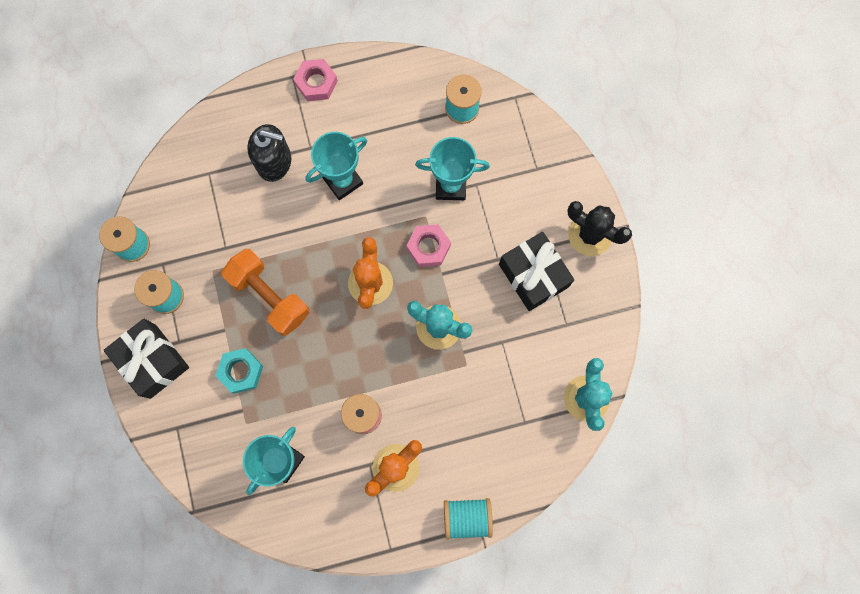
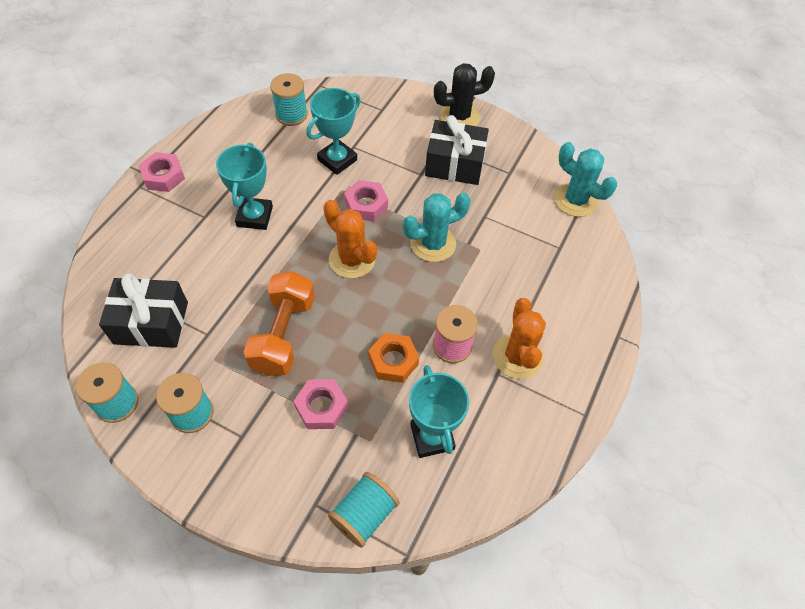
camera: 50 degrees left, 20 degrees down
(153, 361) = (234, 473): black gift -> black gift (151, 322)
(241, 371) = (321, 407): turquoise nut -> pink nut
(269, 296) = (284, 334): orange dumbbell -> orange dumbbell turned 75 degrees counterclockwise
(274, 162) = (185, 247): black soap dispenser -> none
(315, 386) = (393, 361): none -> orange nut
(467, 517) = (603, 339): turquoise spool -> turquoise spool (364, 514)

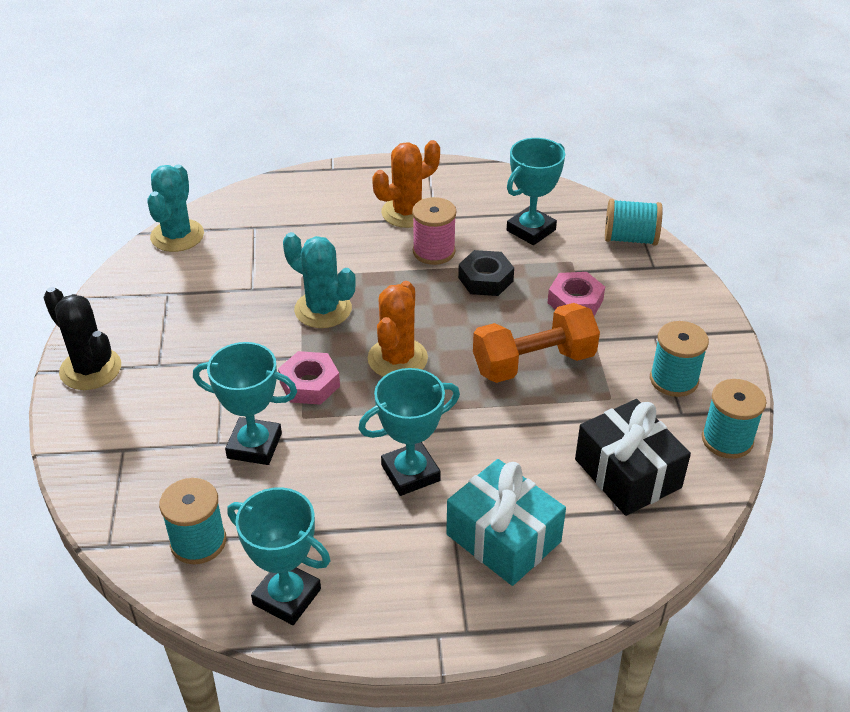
camera: 120 degrees left, 15 degrees down
(163, 176) = (426, 615): pink nut -> none
(172, 232) = (503, 538): none -> turquoise gift
(227, 132) = (287, 597): none -> turquoise trophy
(393, 361) = (485, 279): orange nut -> black nut
(454, 164) = (185, 340): black gift -> none

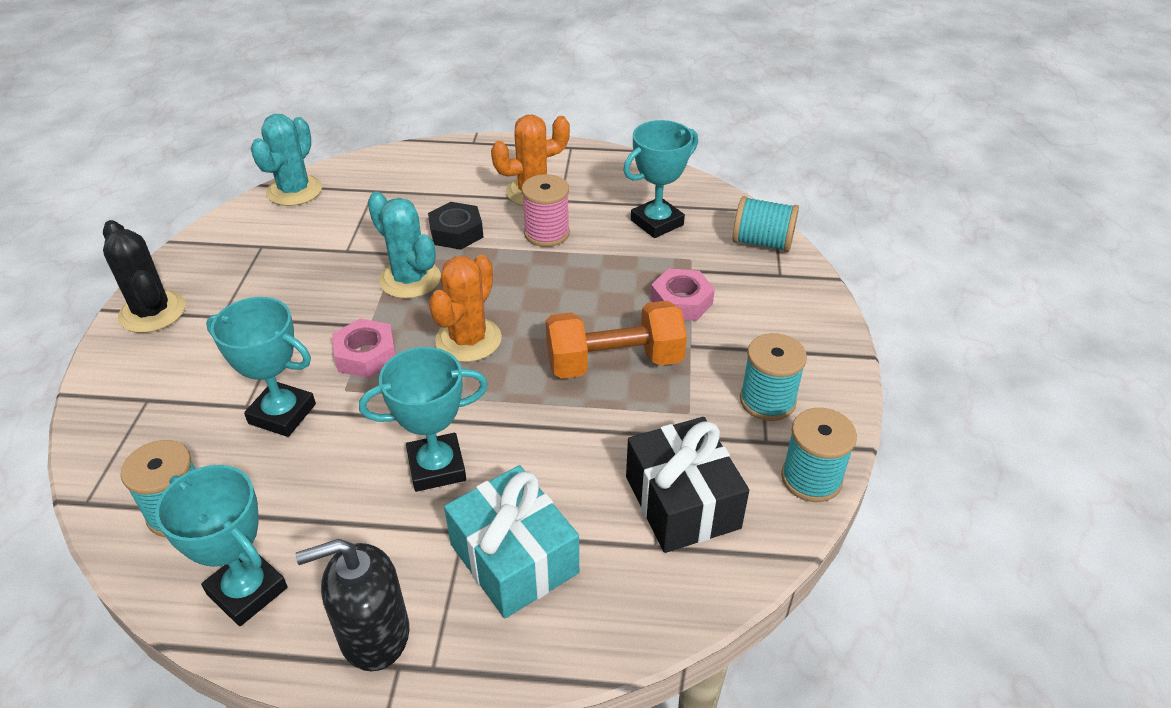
camera: 10 degrees right, 0 degrees up
(408, 614) = (373, 634): none -> black soap dispenser
(485, 279) = (591, 267): black nut -> black nut (456, 232)

